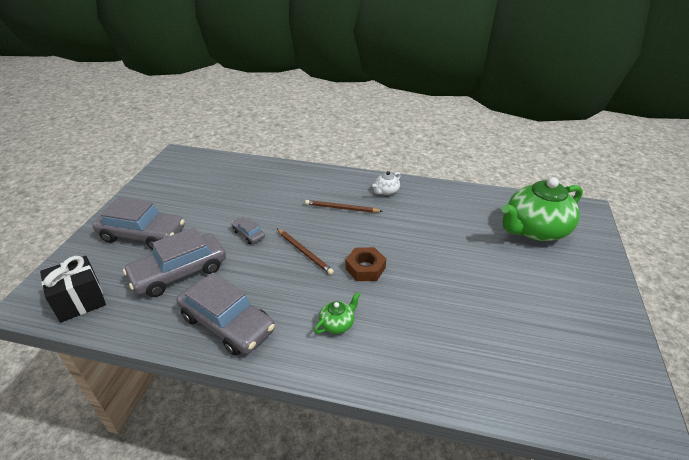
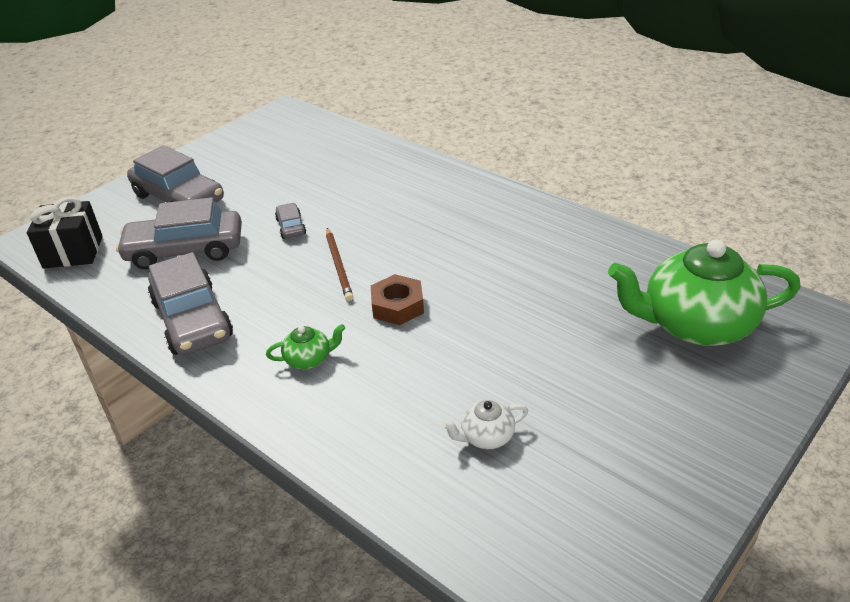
camera: 30 degrees right, 0 degrees up
(341, 208) = (431, 223): brown pencil -> none
(386, 191) = (512, 215): white teapot -> white teapot (486, 437)

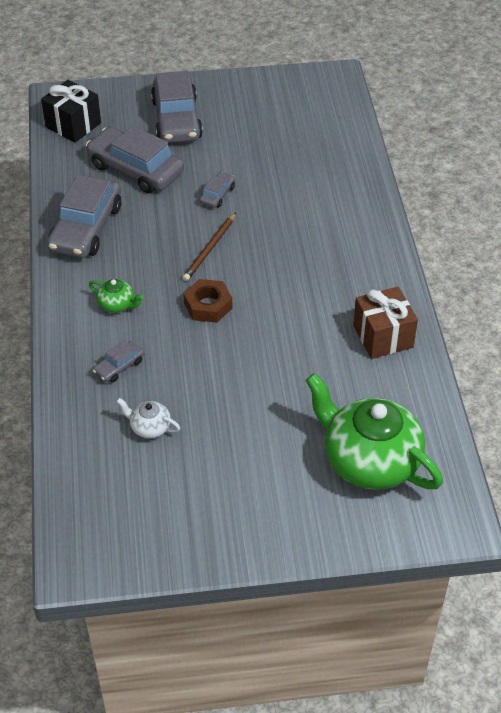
camera: 40 degrees right, 10 degrees up
(383, 407) = (119, 366): none -> grey car
(568, 238) = (383, 336): none -> brown gift

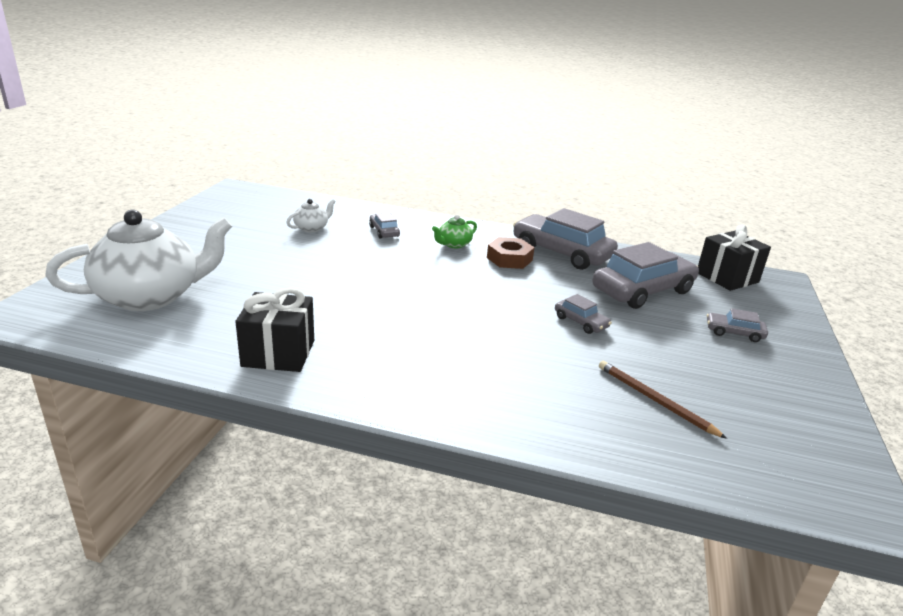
camera: 110 degrees right, 20 degrees down
(176, 119) = (734, 333): grey car -> grey car, size x0.46
(208, 305) = (417, 278): brown nut -> brown nut (509, 259)
(210, 249) = (495, 297): brown pencil -> brown pencil (654, 400)
(369, 460) = (150, 296): green teapot -> white teapot
(383, 336) = (278, 353): brown gift -> black gift

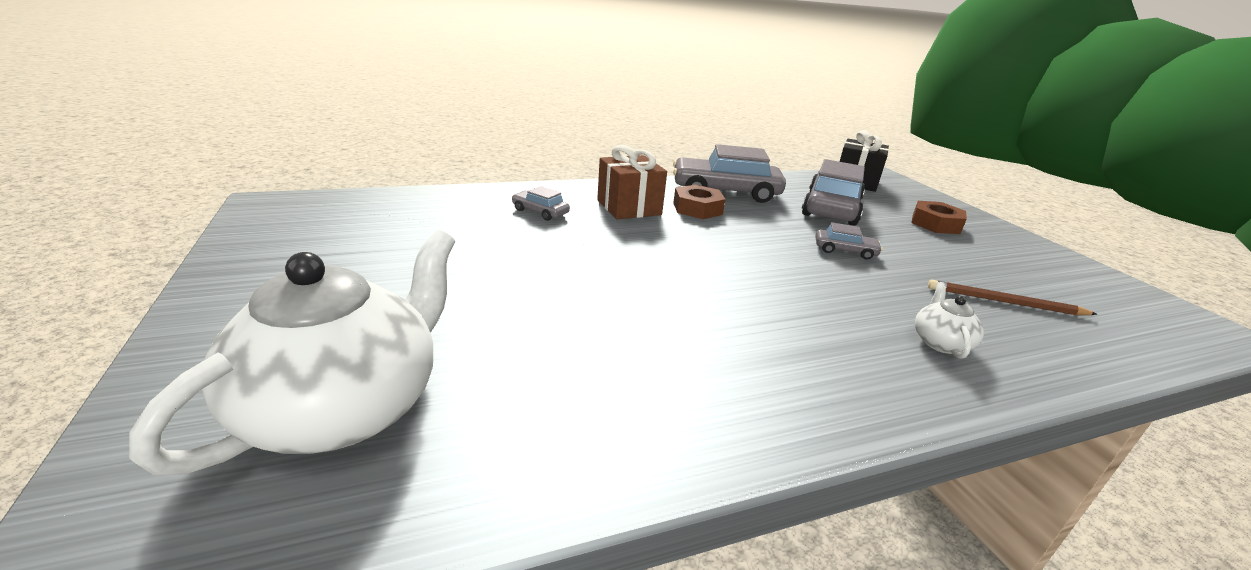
camera: 35 degrees left, 0 degrees up
(278, 353) = (662, 411): black gift -> none
(311, 228) = (450, 229): white teapot -> white teapot (940, 342)
(454, 244) = (629, 207): green teapot -> brown gift
(734, 333) = (935, 224): grey car -> brown nut

